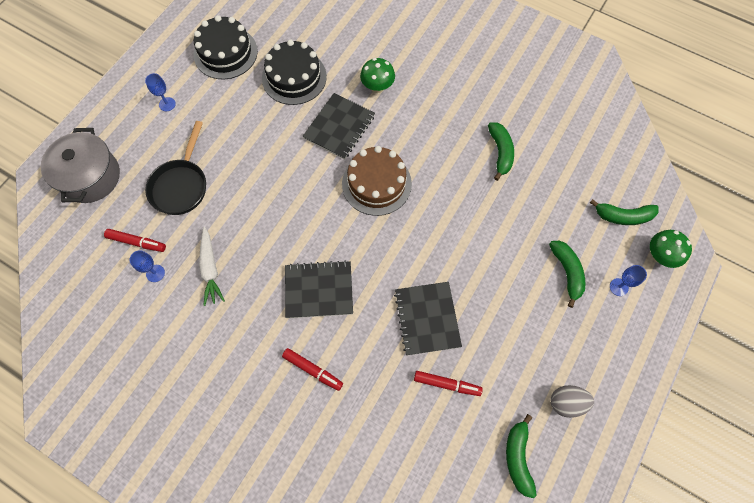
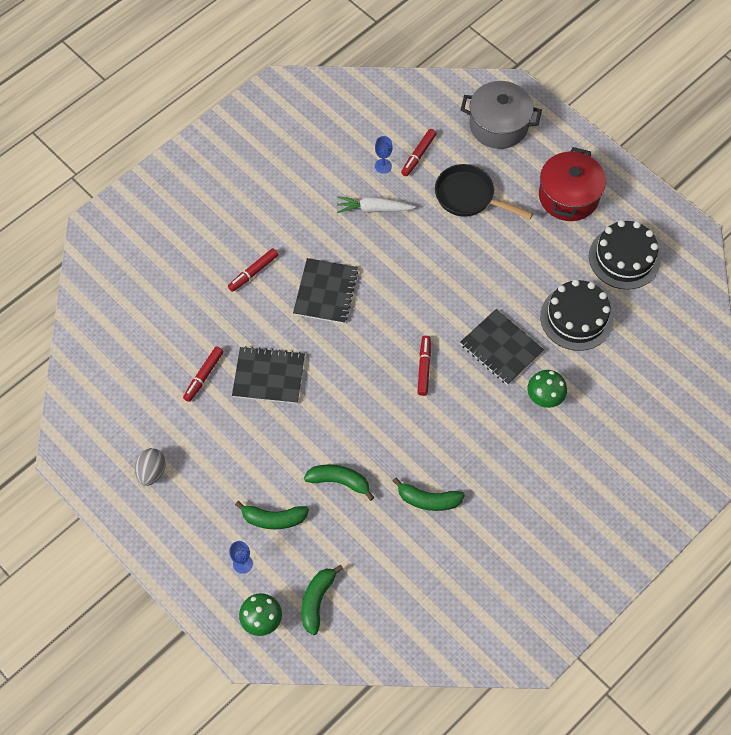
camera: 105 degrees right, 5 degrees down
(167, 104) = (568, 196): blue goblet -> red pot
(376, 183) = (424, 368): brown cake -> red marker
(518, 457) = (122, 415): green banana -> green banana (339, 481)

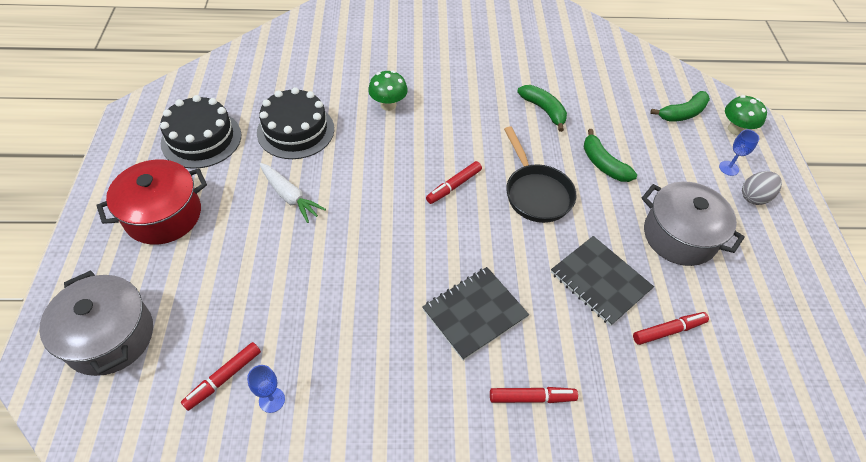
camera: 140 degrees left, 10 degrees down
(152, 472) = (777, 285): grey egg -> grey egg (754, 197)
(240, 458) = (679, 236): none -> grey pot
(273, 519) = (680, 178): green banana -> none
(374, 209) = (338, 358): white carrot -> white carrot (289, 196)
(418, 155) = (223, 378): red marker -> red marker turned 150 degrees clockwise
(469, 197) = (239, 289): black pan -> black pan (536, 193)
(501, 348) = (377, 154): black notebook -> none

